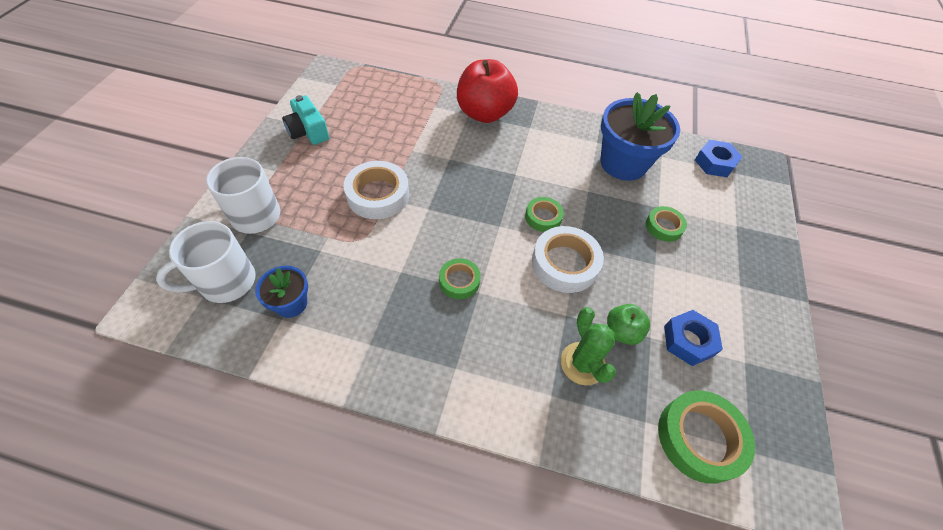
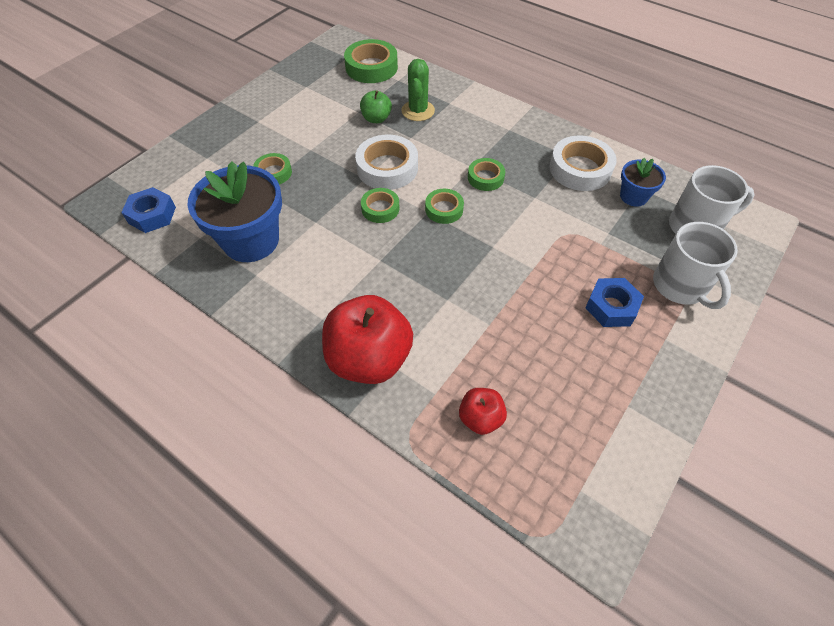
camera: 155 degrees left, 0 degrees up
(308, 132) = (626, 393): turquoise camera -> none
(378, 195) = (543, 275): white tape -> white tape (580, 169)
(402, 101) = (480, 418): none -> red apple
(485, 232) = (444, 209): none -> green tape
(688, 341) = (333, 104): blue nut -> blue nut (611, 307)

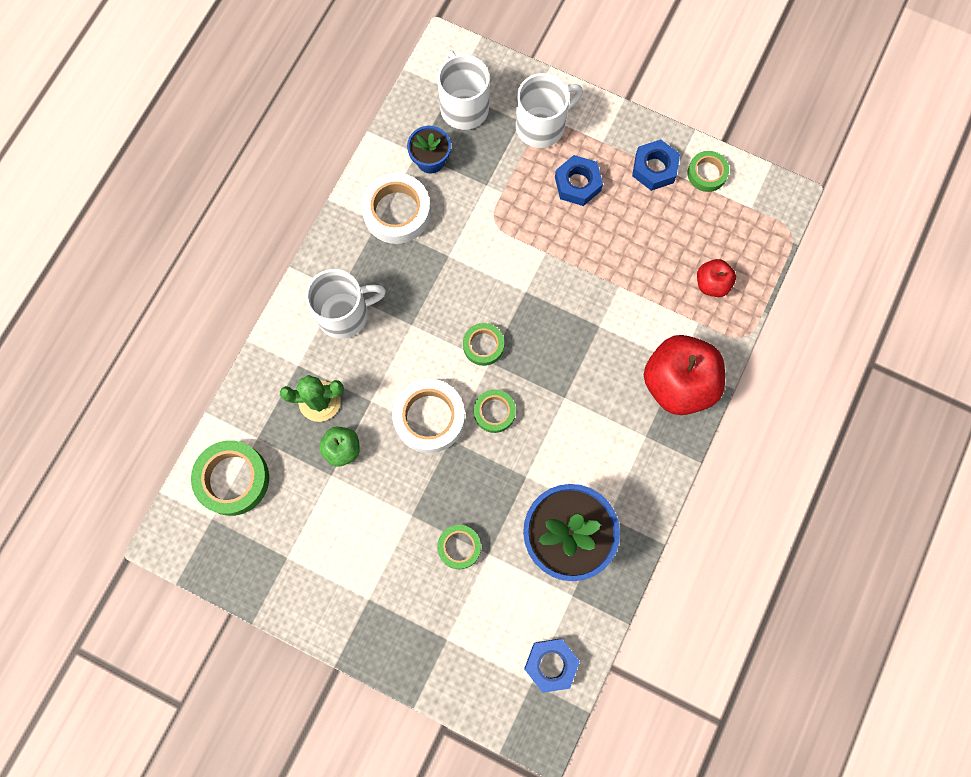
camera: 100 degrees left, 20 degrees up
(485, 178) = (427, 308): green tape -> green tape (707, 173)
(488, 130) = (345, 314): none -> white mug
(634, 385) = (654, 168): none -> blue nut

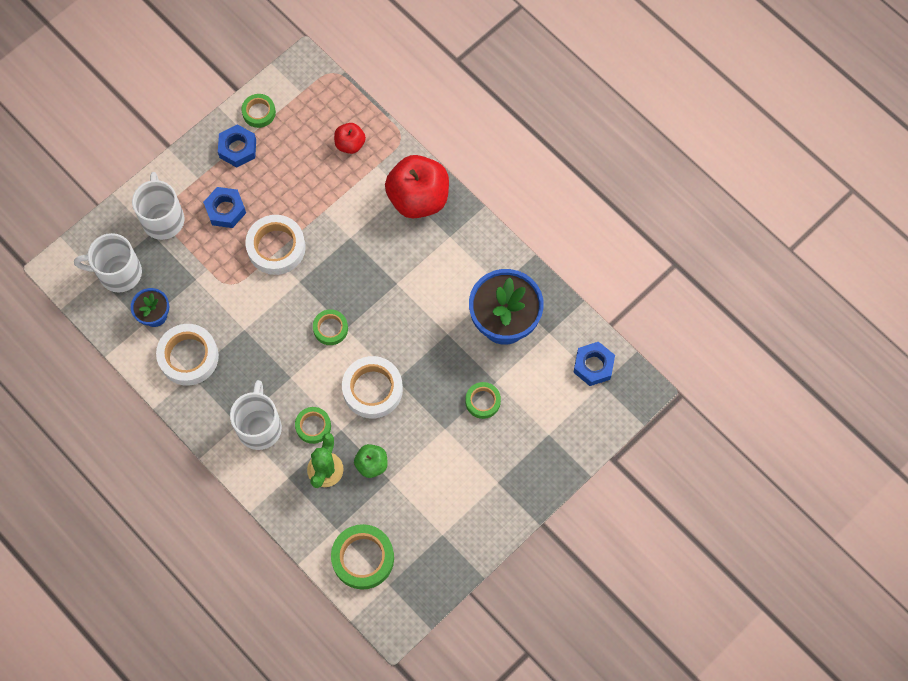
camera: 70 degrees left, 5 degrees down
(494, 412) = (387, 339): green tape -> green tape (313, 426)
(555, 252) = (276, 247): none -> white tape

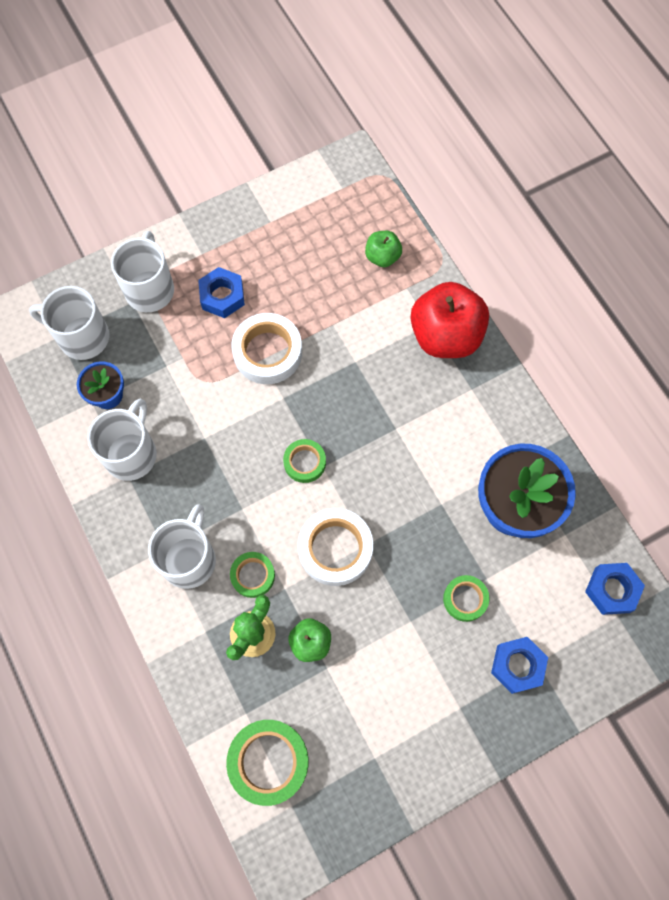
camera: 15 degrees right, 0 degrees up
(188, 357) = (131, 453): white tape -> white mug
(237, 148) = (255, 232): blue nut -> blue nut (517, 666)
(259, 112) = (289, 199): green tape -> none
(350, 144) = (382, 257): red apple -> green apple

